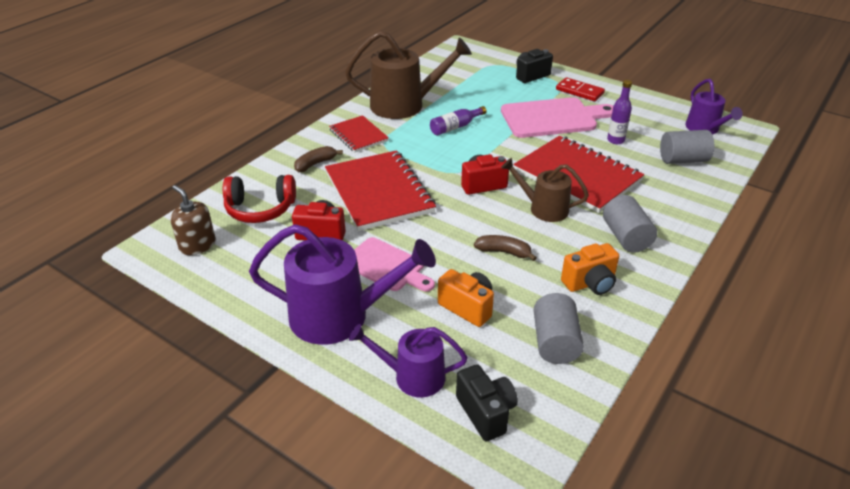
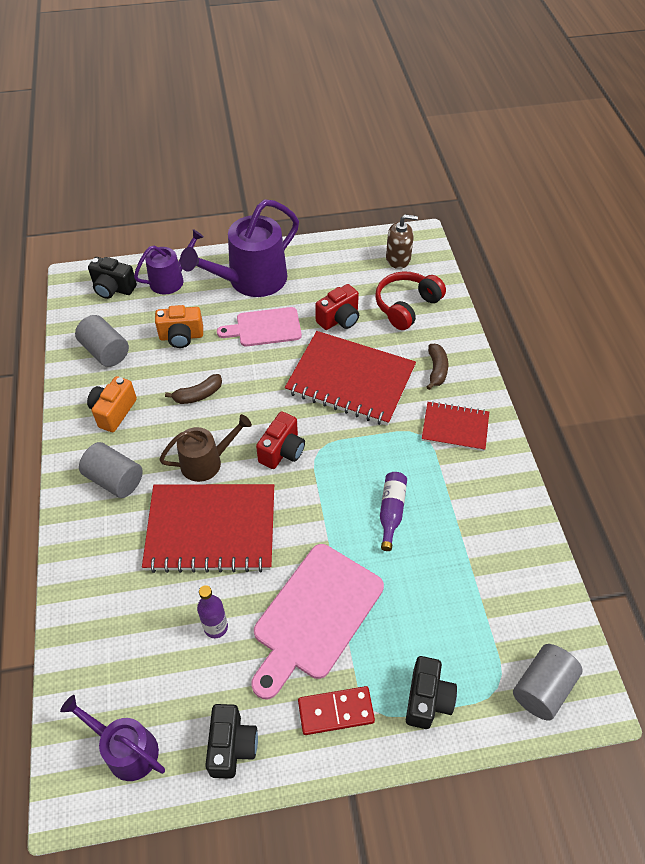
camera: 135 degrees right, 15 degrees up
(404, 105) = (479, 505): brown watering can -> none
(644, 106) = (232, 746): none -> black camera
(683, 160) = (121, 648): grey cylinder -> grey cylinder (542, 688)

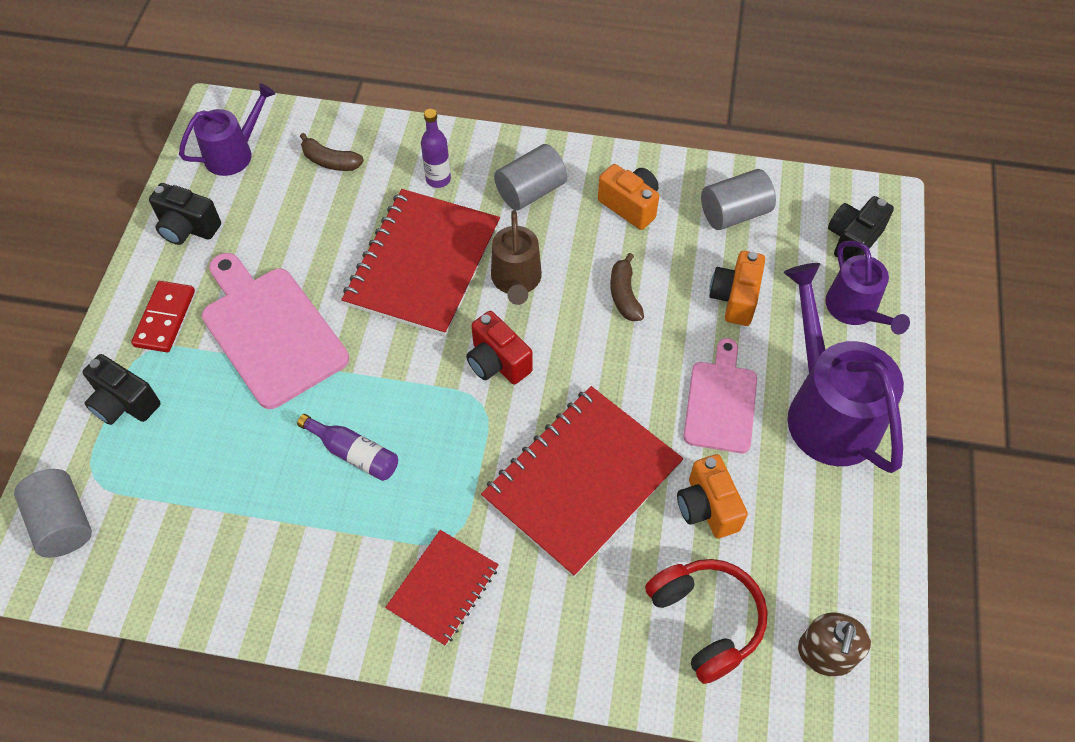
camera: 110 degrees right, 5 degrees up
(216, 627) = (308, 242): purple bottle -> purple bottle (438, 179)
(339, 319) = (707, 507): red camera -> orange camera
(436, 370) = (556, 609): brown banana -> brown banana (330, 161)

